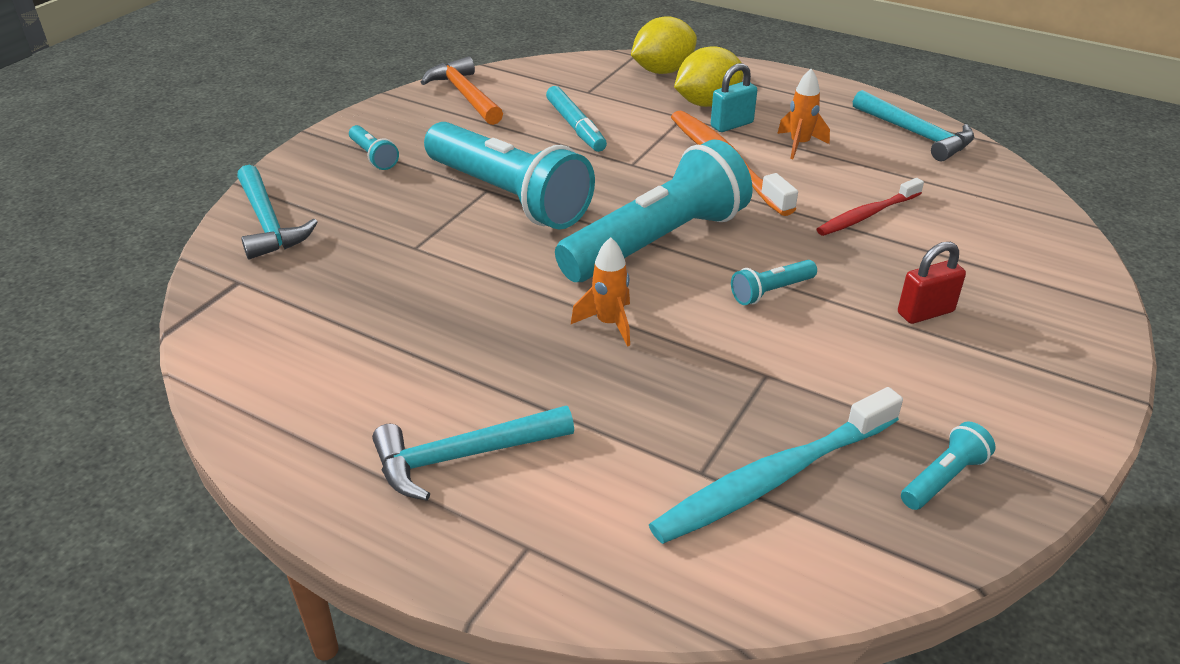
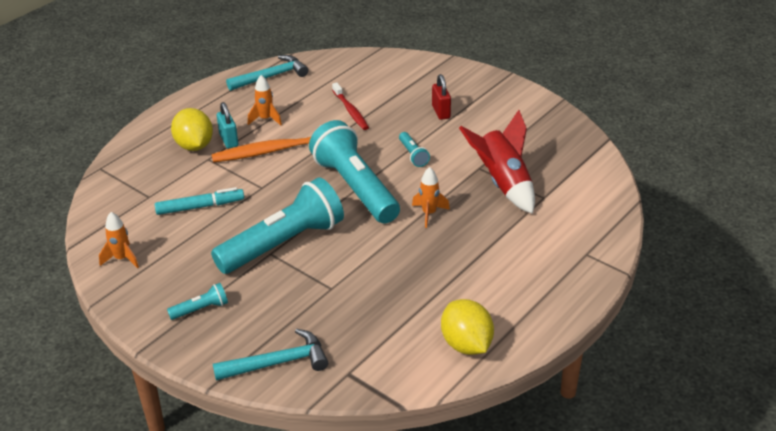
camera: 80 degrees left, 0 degrees up
(462, 456) = (527, 272): turquoise hammer -> none
(465, 95) = (122, 259): orange hammer -> orange rocket
(663, 71) = (135, 158): yellow lemon -> yellow lemon (466, 344)
(726, 409) = (503, 183): none -> red rocket
(773, 478) = (549, 177): turquoise toothbrush -> none
(943, 478) = (552, 133): turquoise flashlight -> none

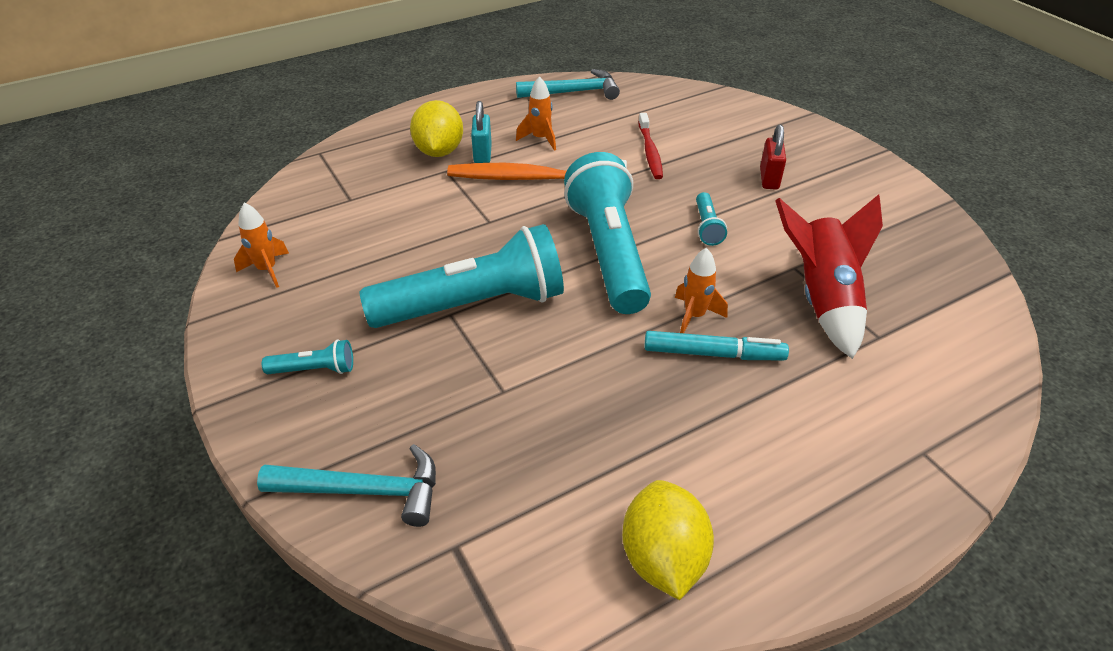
camera: 20 degrees right, 5 degrees up
(200, 207) = (400, 227): turquoise marker -> turquoise marker (713, 353)

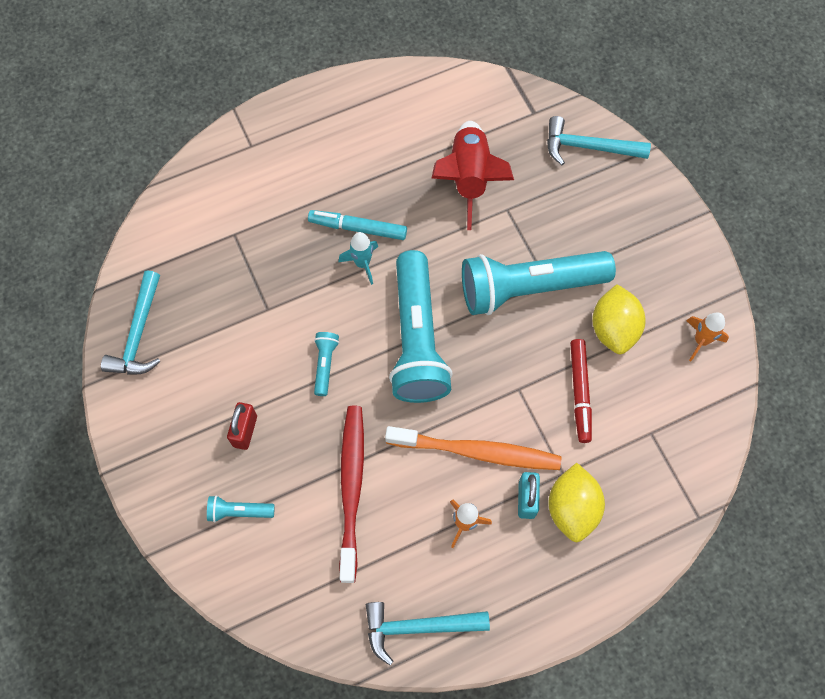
camera: 175 degrees left, 25 degrees up
(314, 370) = (638, 236): turquoise flashlight -> turquoise flashlight (239, 511)
(421, 222) = (580, 392): none -> red marker
(650, 152) = (351, 488): red toothbrush -> red toothbrush, size x1.62
(663, 558) = (422, 98): yellow lemon -> yellow lemon (613, 329)
(694, 316) = (362, 263): orange rocket -> turquoise rocket
(821, 299) = (260, 272): red rocket -> red rocket (469, 178)
(929, 238) = (138, 334): none -> turquoise hammer

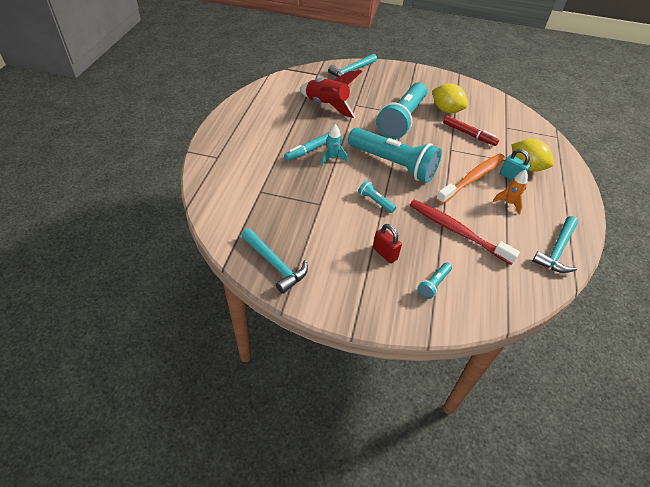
camera: 55 degrees left, 20 degrees down
(701, 340) = (473, 94): orange rocket -> none

